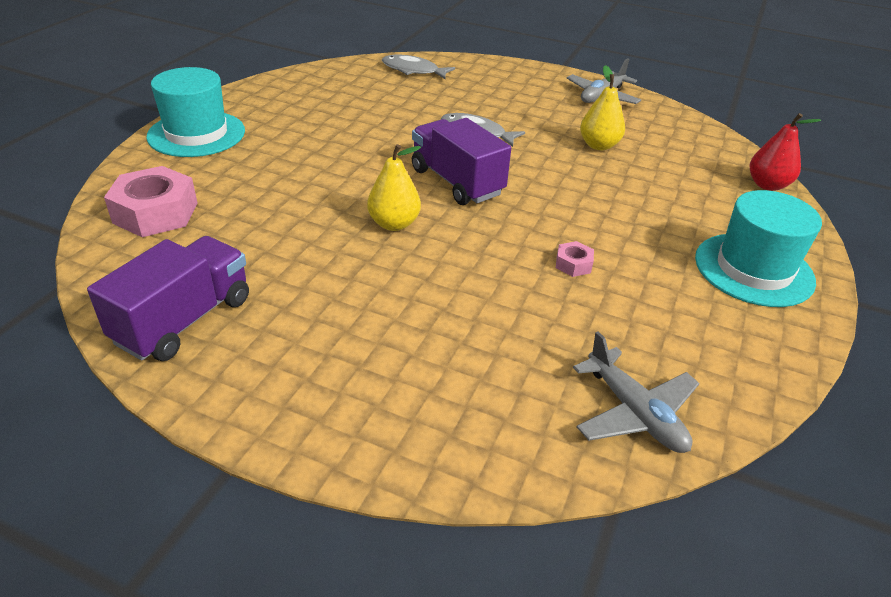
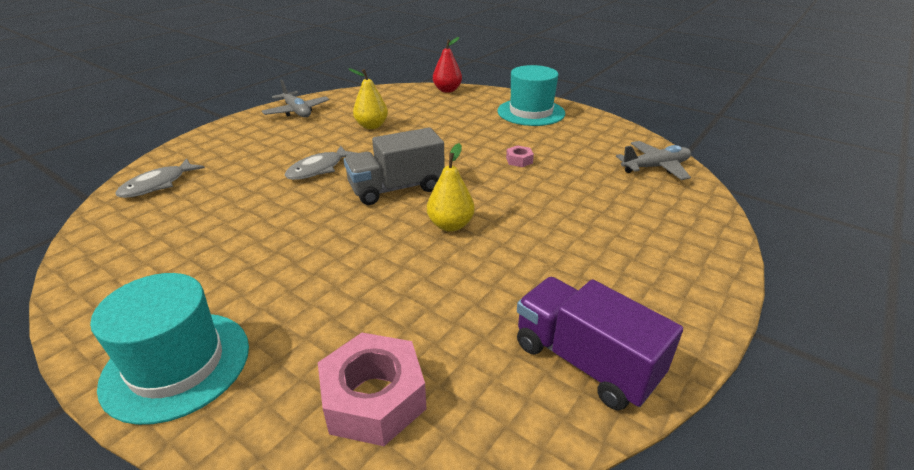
camera: 75 degrees left, 5 degrees down
(457, 182) = (396, 188): purple truck -> grey truck

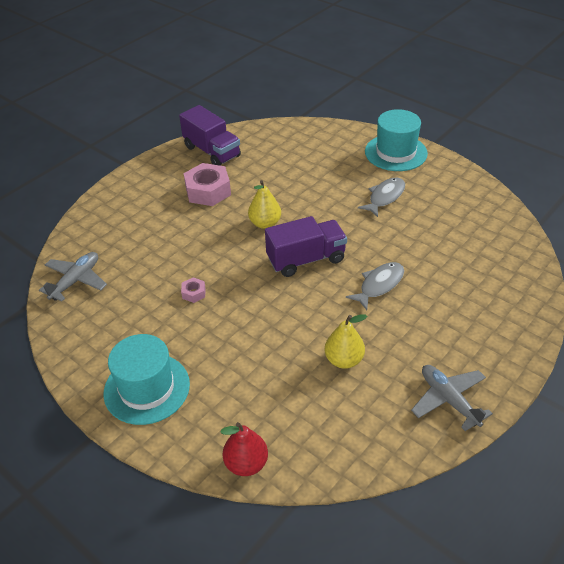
camera: 175 degrees left, 10 degrees up
(158, 185) = (510, 268): grey fish -> grey fish (385, 197)
(374, 398) = (305, 141): pink nut -> pink nut (208, 191)
(396, 188) = (306, 259): grey truck -> purple truck
(655, 167) = (76, 281): grey plane -> grey plane turned 135 degrees clockwise

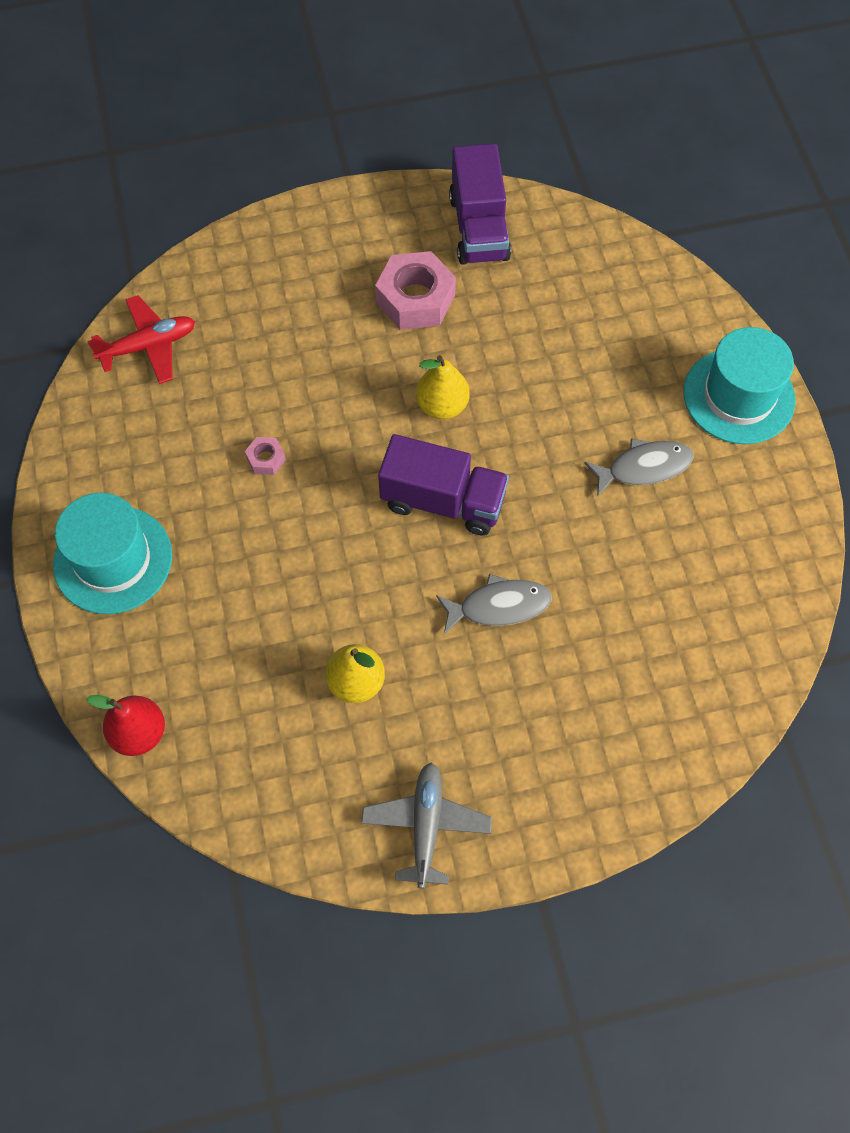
camera: 35 degrees right, 20 degrees up
(76, 281) = (148, 346): grey plane -> red plane

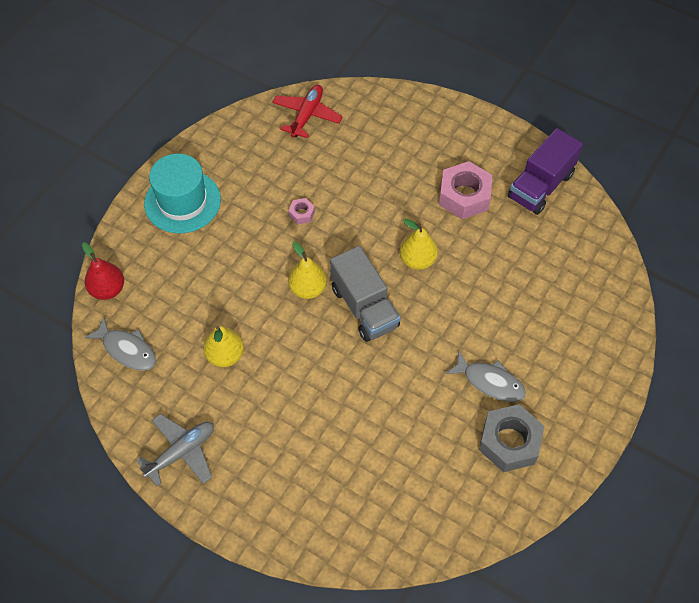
camera: 45 degrees right, 5 degrees down
(148, 346) = (307, 115): red plane -> red plane turned 90 degrees counterclockwise
(363, 533) = (308, 288): none -> yellow pear
(443, 501) = (364, 307): purple truck -> grey truck
(498, 606) = (333, 382): grey fish -> grey fish (127, 349)
(723, 510) = (509, 442): none -> grey nut
(738, 396) = (589, 391): turquoise hat -> none

